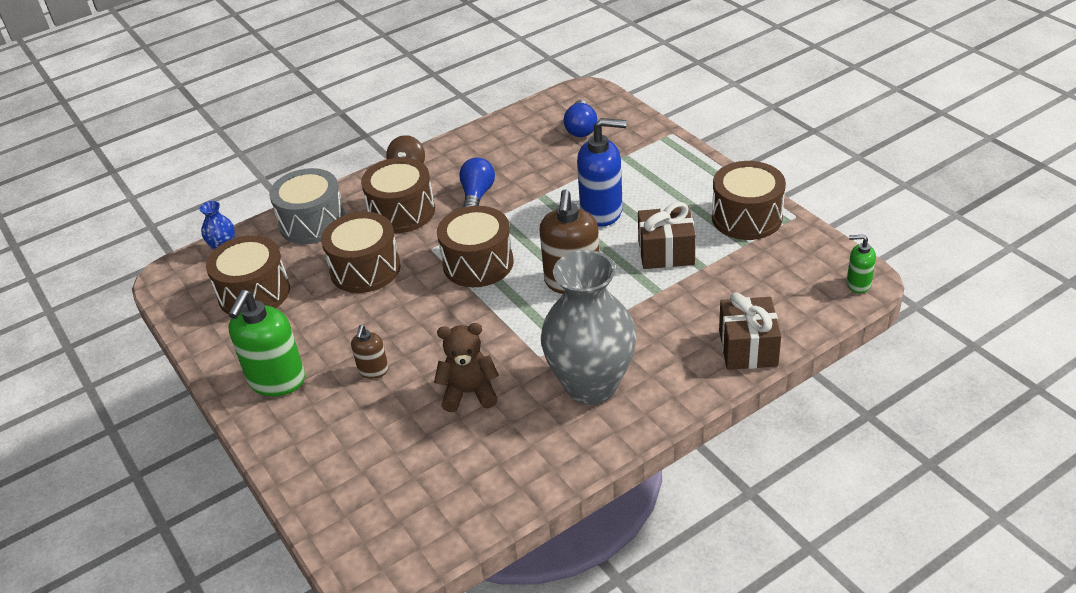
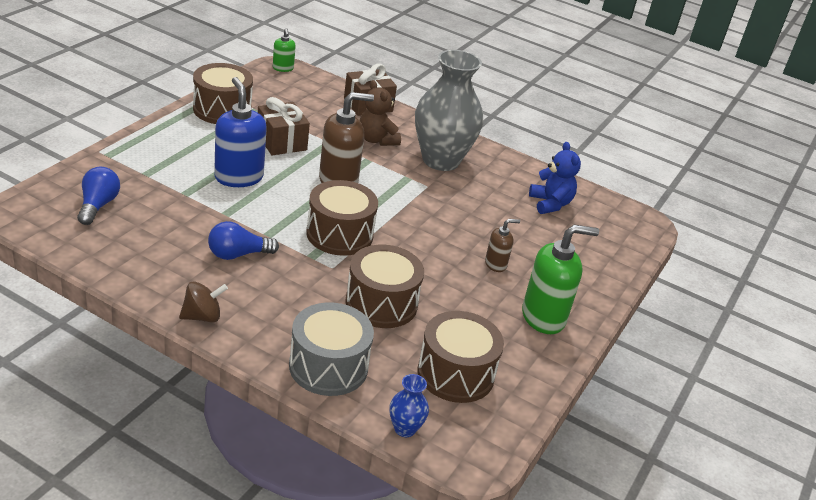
camera: 125 degrees left, 5 degrees down
(402, 212) = (284, 301): brown drum -> none
(457, 470) = (550, 204): none -> blue teddy bear
(469, 393) = (483, 211): brown teddy bear -> brown teddy bear (377, 140)
(581, 128) = (98, 205): blue light bulb -> blue light bulb turned 60 degrees counterclockwise

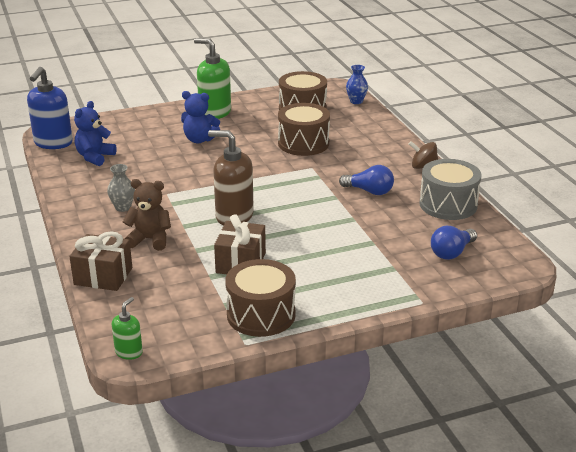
camera: 135 degrees left, 5 degrees down
(238, 177) = (314, 242): blue soap dispenser -> blue soap dispenser (53, 143)
(328, 366) = (369, 129): grey drum -> grey drum (448, 204)
(339, 234) = (282, 183): brown drum -> none
(377, 140) = (150, 239): brown teddy bear -> brown teddy bear turned 90 degrees counterclockwise
(441, 160) = (123, 207): grey vase -> grey vase, size x0.41
(495, 264) = (199, 140): brown soap dispenser -> blue teddy bear

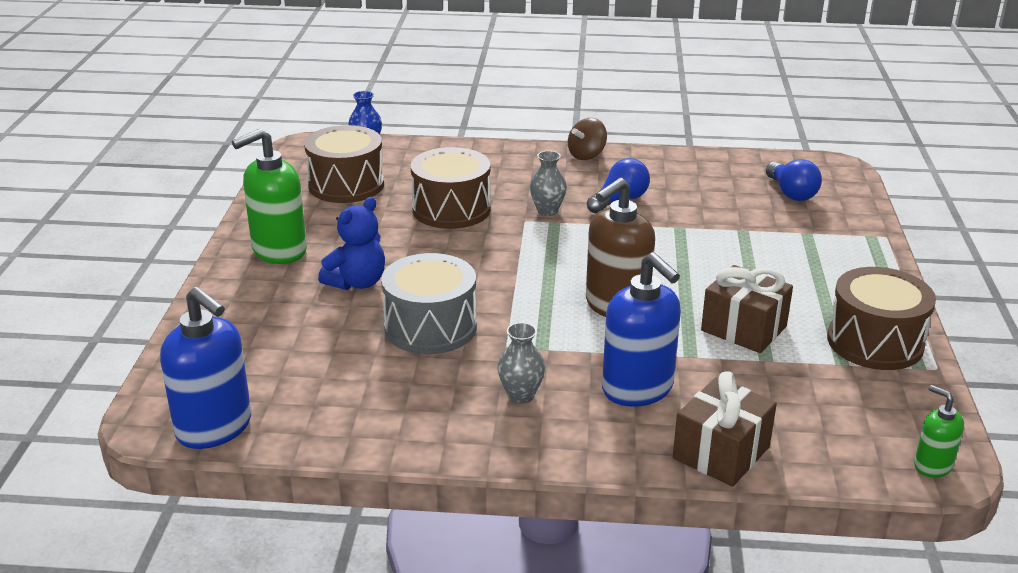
camera: 65 degrees left, 0 degrees up
(95, 157) = (318, 391): blue teddy bear -> none
(150, 239) = (638, 389): brown teddy bear -> blue soap dispenser
(331, 171) = (547, 211): none -> grey vase
(448, 204) = (685, 166): grey drum -> grey drum (430, 327)

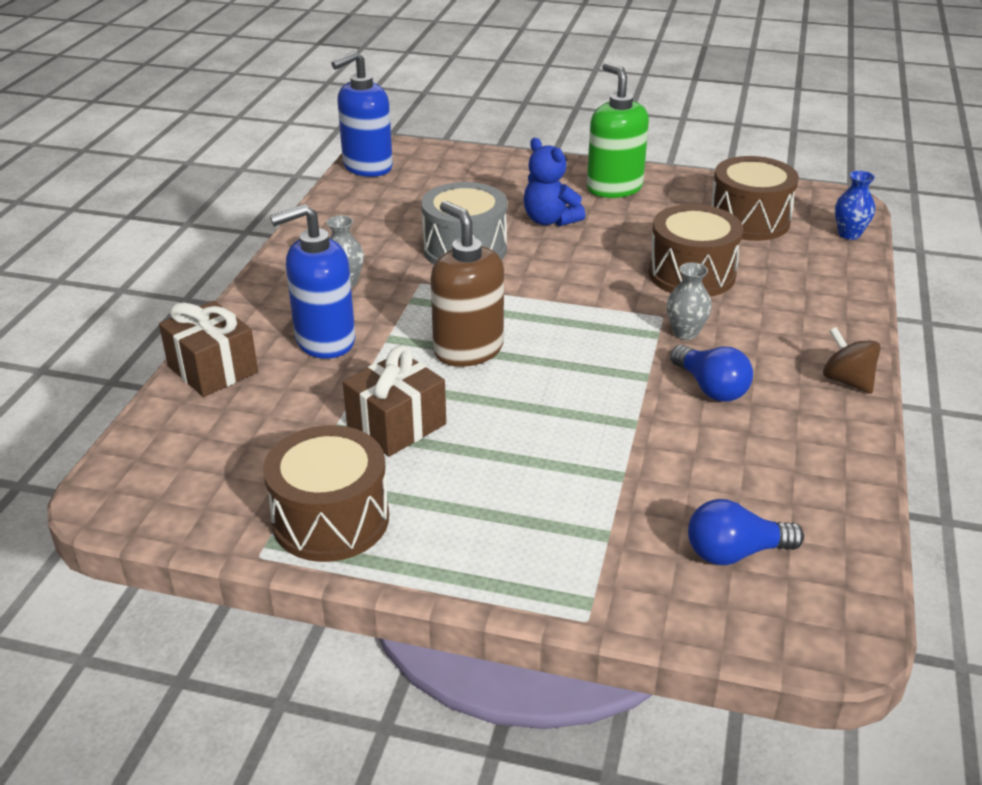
camera: 100 degrees right, 5 degrees up
(932, 466) = (114, 493): green soap dispenser -> none

